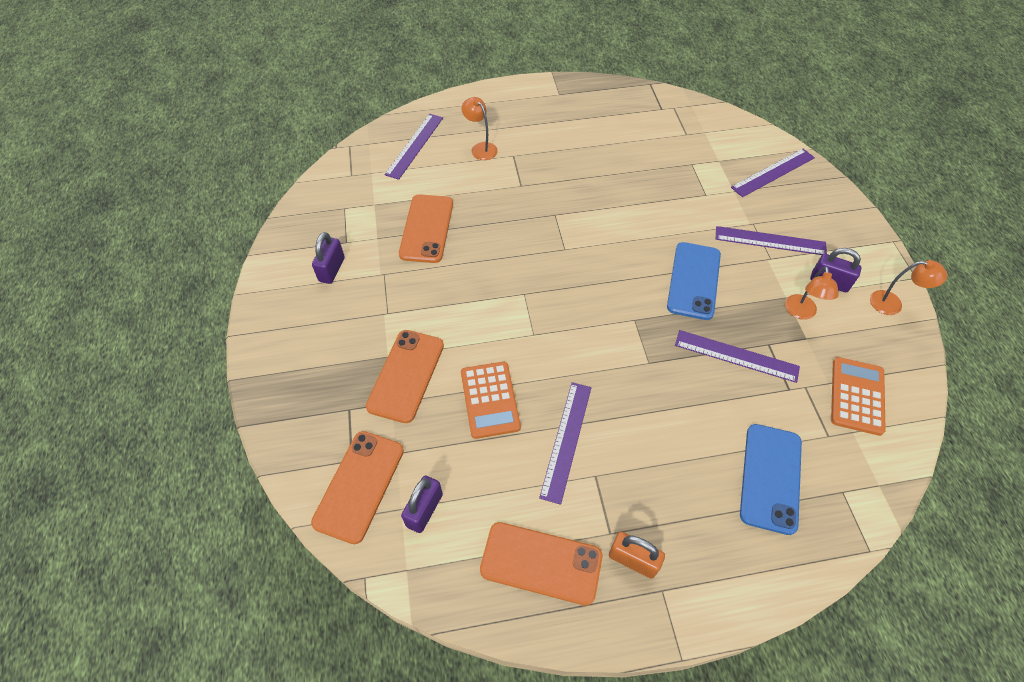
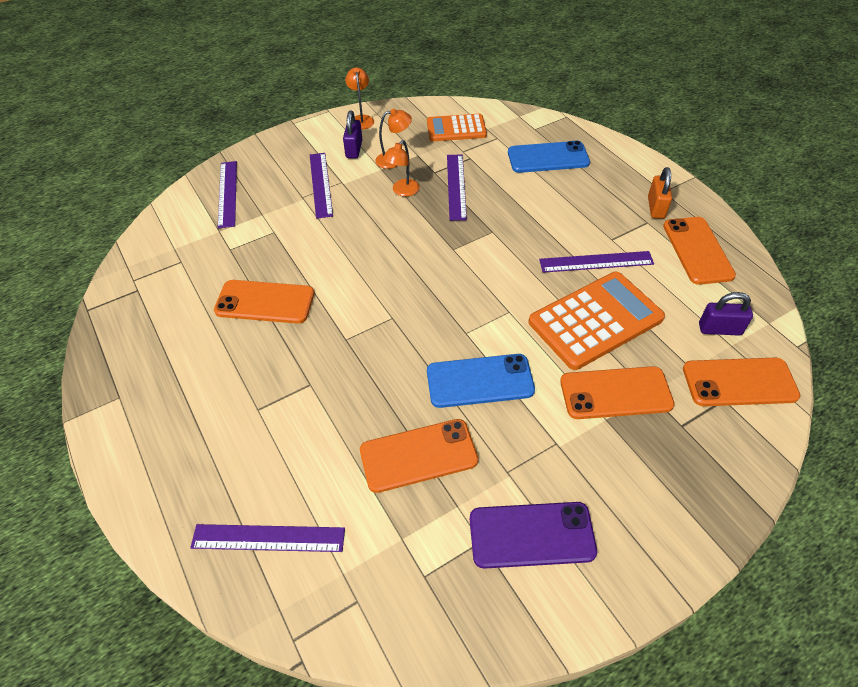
camera: 110 degrees left, 5 degrees down
(332, 269) = (531, 535): purple padlock -> purple phone
(480, 148) = (252, 450): orange lamp -> orange lamp (402, 191)
(490, 400) = (595, 320): orange calculator -> orange calculator, size x1.59
(617, 175) = (265, 302): none -> orange phone
(694, 281) = (389, 221): blue phone -> blue phone (480, 381)
(773, 172) = (227, 193): purple ruler -> purple ruler turned 45 degrees clockwise

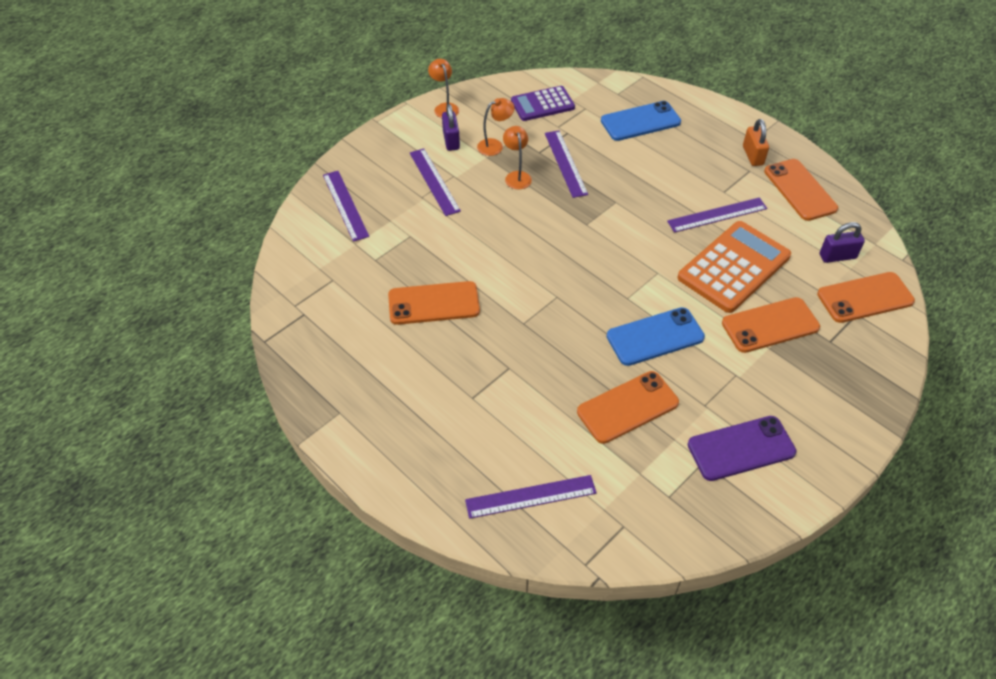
camera: 15 degrees left, 0 degrees up
(402, 191) = (517, 176): orange lamp -> orange lamp turned 150 degrees clockwise
(456, 129) = (542, 104): orange calculator -> purple calculator

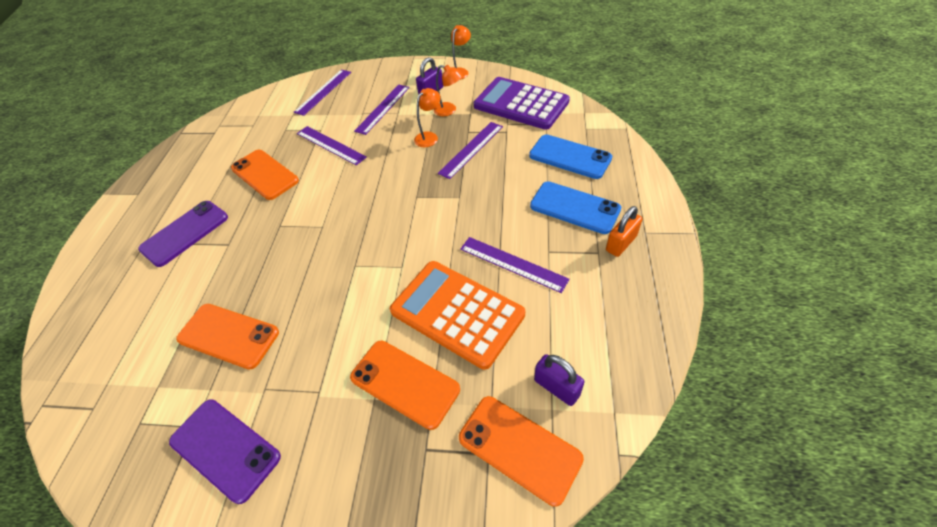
camera: 55 degrees right, 0 degrees up
(456, 393) = (185, 233): none -> purple phone
(531, 497) = (101, 330): purple ruler -> purple ruler (330, 145)
(542, 104) = (521, 104): purple calculator -> purple calculator, size x1.59
(655, 337) = (323, 307): blue phone -> blue phone (574, 207)
(734, 267) = (457, 313): orange calculator -> orange calculator turned 150 degrees counterclockwise
(799, 190) = (617, 303): orange phone -> none

